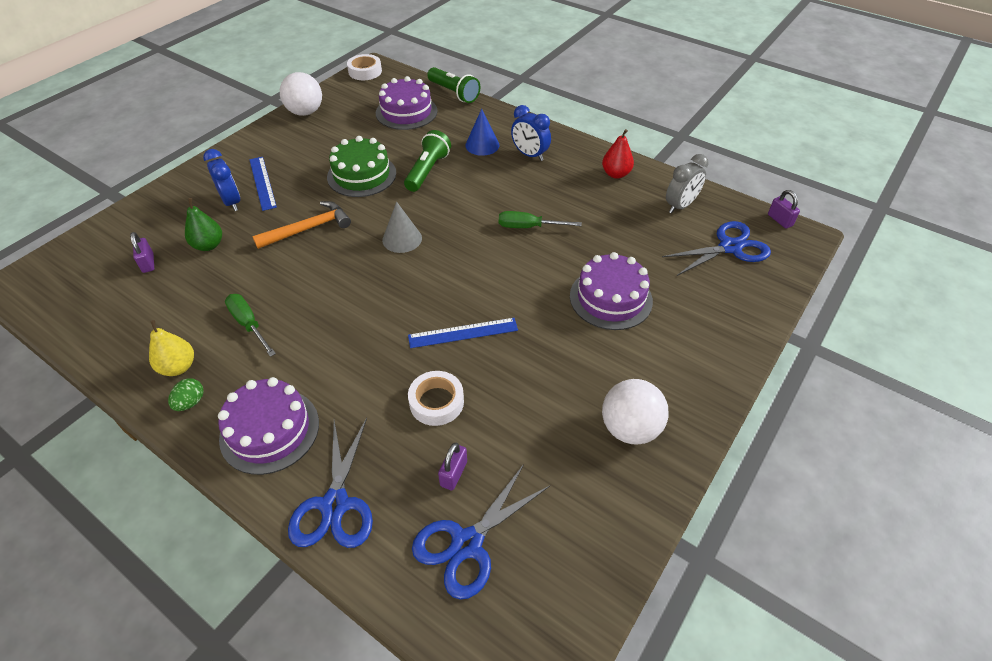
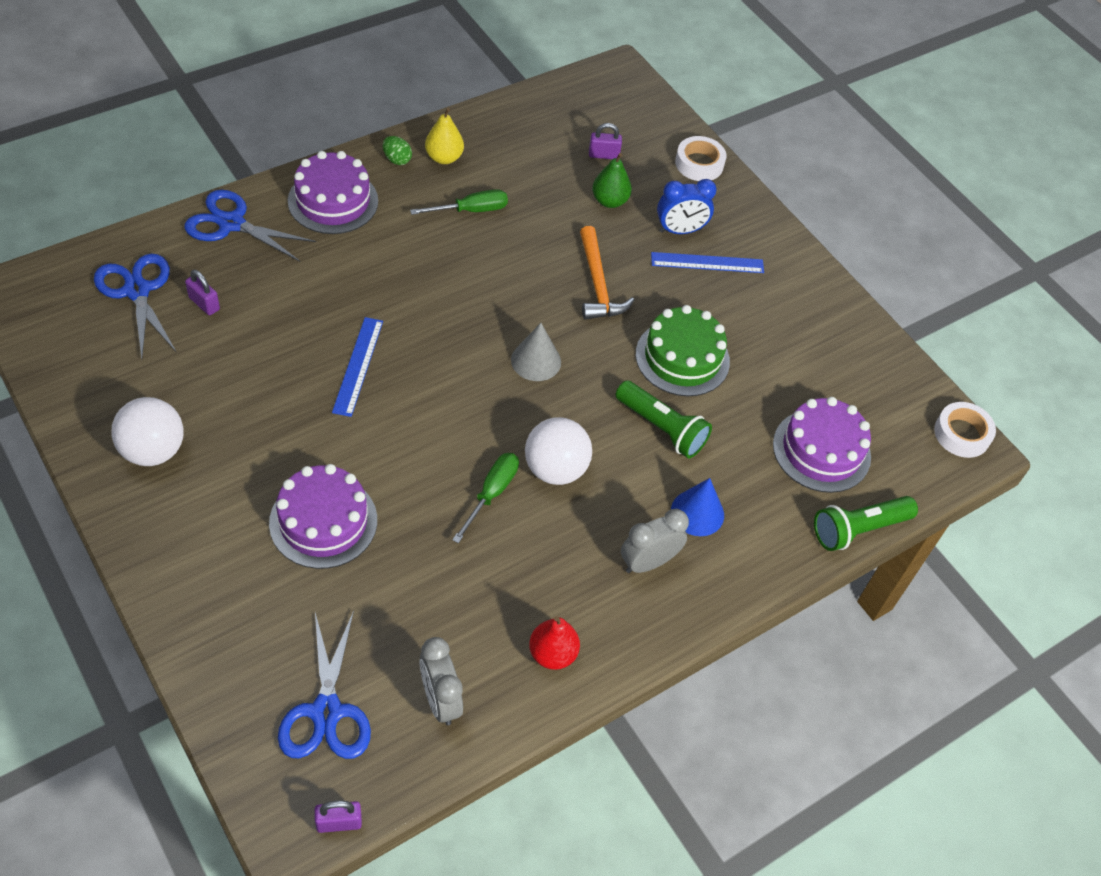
camera: 105 degrees right, 5 degrees up
(305, 112) = (860, 336): white ball -> white ball (555, 469)
(436, 402) = (286, 316): white tape -> white tape (699, 164)
(529, 155) = (648, 562): blue clock -> grey clock

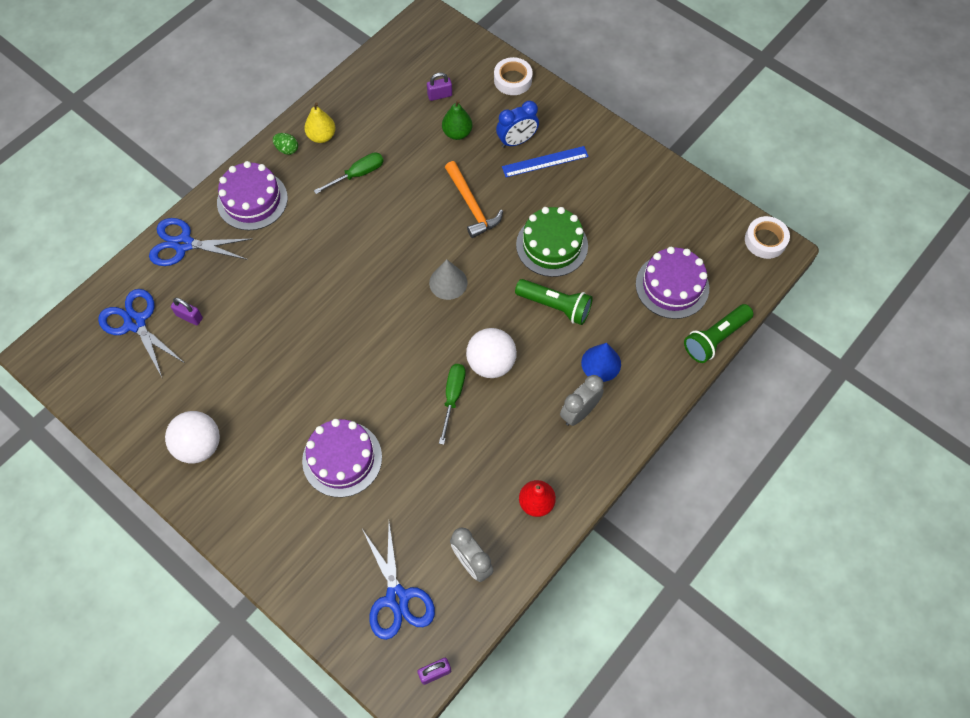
camera: 10 degrees left, 10 degrees up
(358, 366) = (321, 329): blue ruler -> none

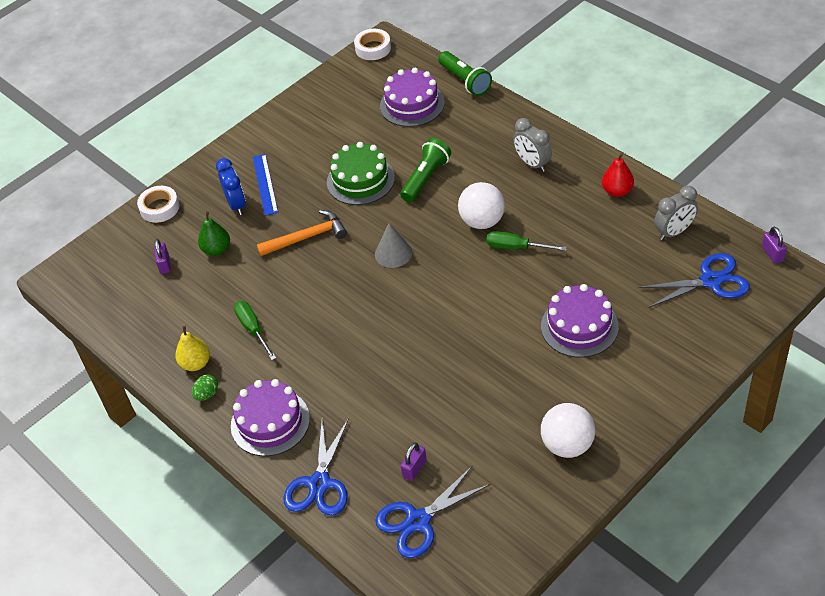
camera: 80 degrees left, 15 degrees down
(601, 363) = (485, 149): blue cone -> none

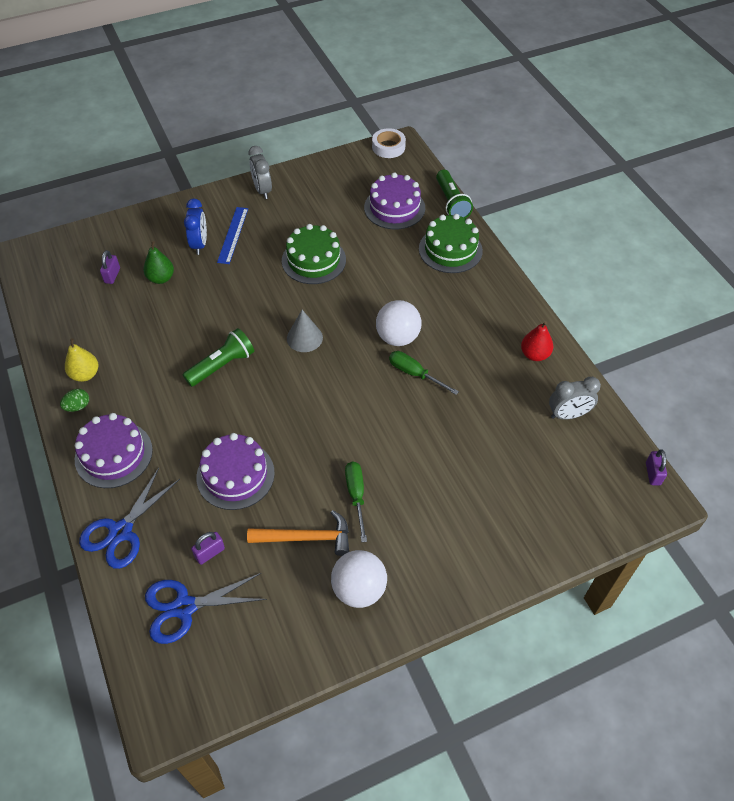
camera: 15 degrees right, 5 degrees up
(159, 208) = (137, 224): white tape -> none
(253, 329) = (149, 362): green screwdriver -> green screwdriver (356, 496)
(307, 237) = (241, 295): orange hammer -> orange hammer (307, 538)
(426, 178) = (370, 279): green flashlight -> green flashlight (222, 365)
(488, 125) = (450, 249): none -> green cake
(532, 164) = (471, 300): grey clock -> grey clock (262, 190)
(579, 326) = (432, 473): purple cake -> purple cake (235, 475)
(711, 281) = (579, 477): blue scissors -> none

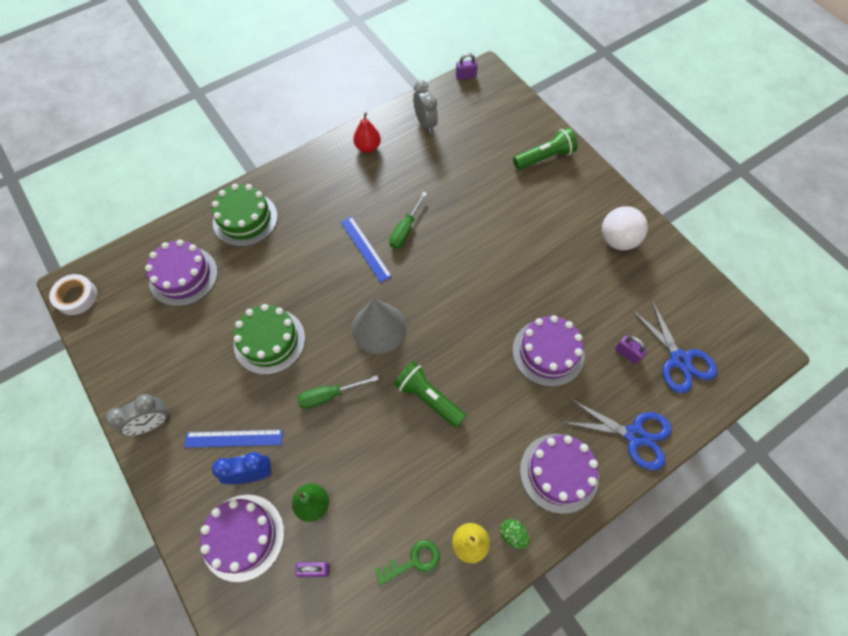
camera: 100 degrees left, 10 degrees up
(90, 335) = (413, 561): none -> green key
(154, 237) = (243, 537): none -> purple cake
(304, 338) = (379, 328): grey cone -> grey cone, size x1.50
(307, 538) = (588, 283): orange hammer -> none
(356, 496) = (540, 254): green screwdriver -> green screwdriver (329, 396)
(397, 337) = (365, 248): white ball -> blue ruler
(451, 203) = (175, 225): green flashlight -> green flashlight (544, 157)

